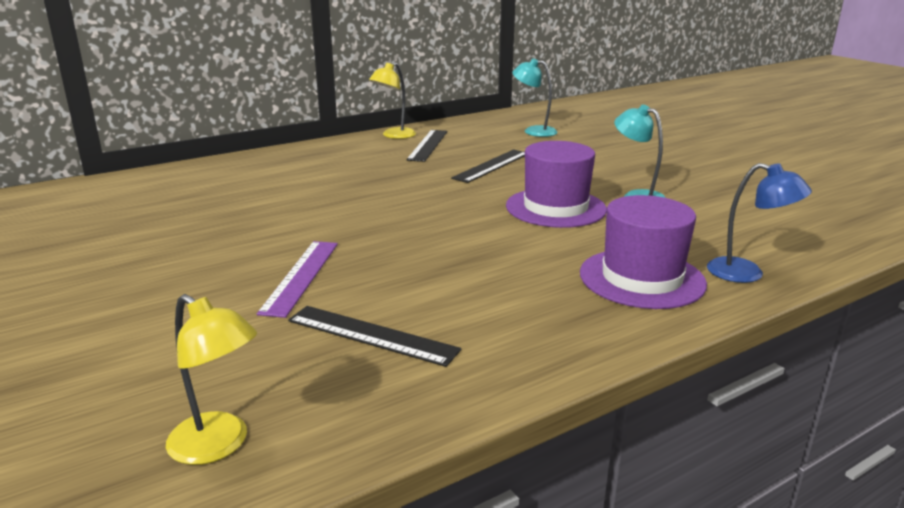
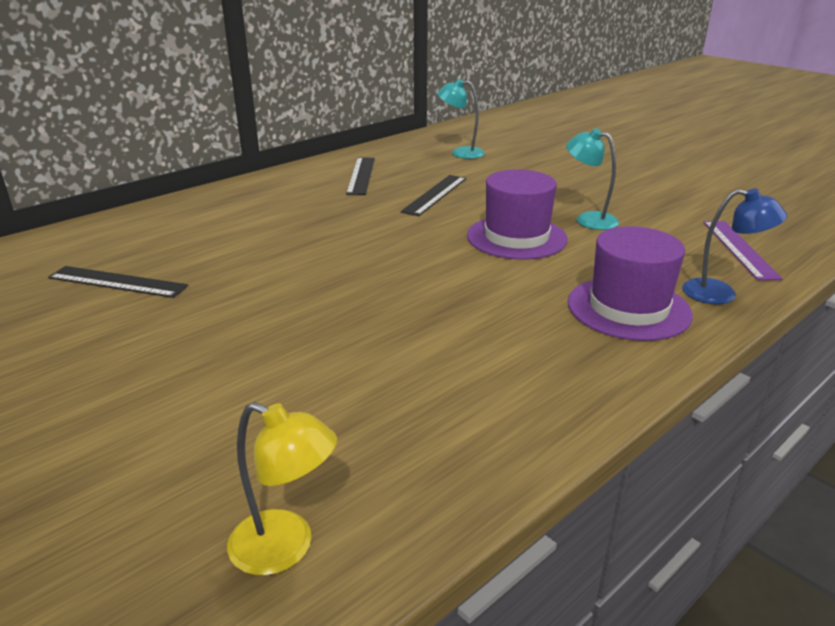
camera: 10 degrees left, 5 degrees up
(301, 276) = (291, 339): purple ruler -> purple ruler (739, 249)
(372, 335) = (393, 399): black ruler -> black ruler (117, 282)
(394, 136) = (321, 167): yellow lamp -> none

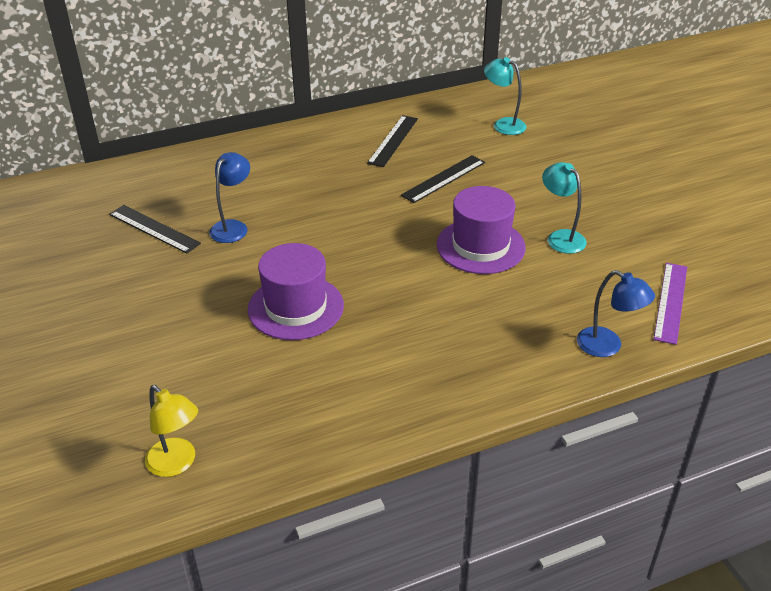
camera: 20 degrees right, 10 degrees up
(222, 265) = (233, 227): none -> blue lamp
(628, 308) = (517, 342): purple hat -> purple hat (296, 307)

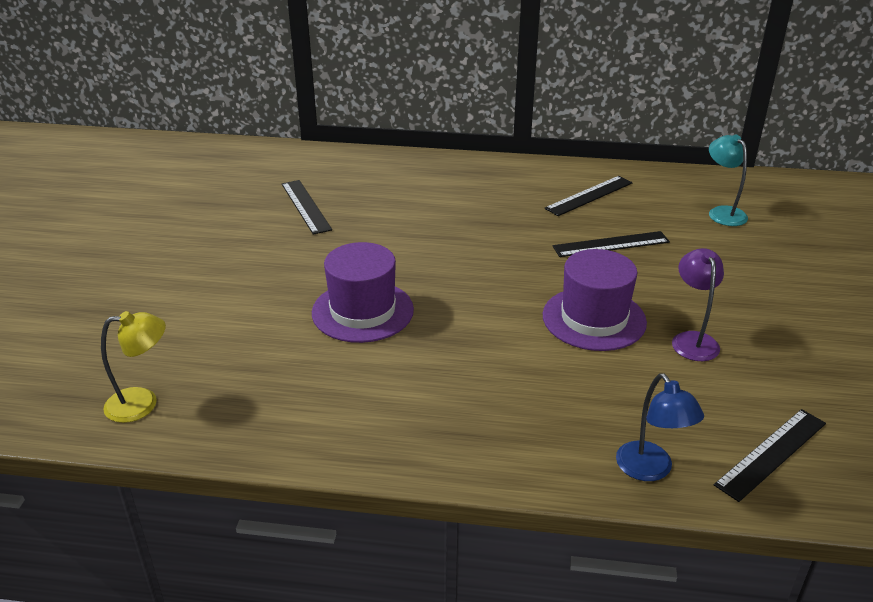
camera: 30 degrees right, 5 degrees down
(177, 464) = (142, 403): yellow lamp -> yellow lamp turned 90 degrees counterclockwise
(233, 227) = (371, 225): blue lamp -> none
(560, 237) = (692, 340): turquoise lamp -> purple lamp
(670, 302) = (771, 453): purple ruler -> black ruler

